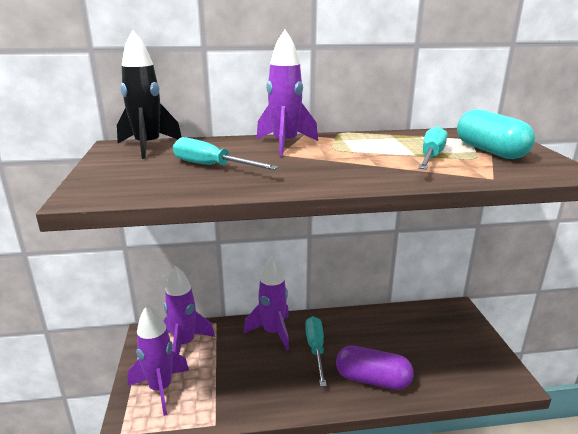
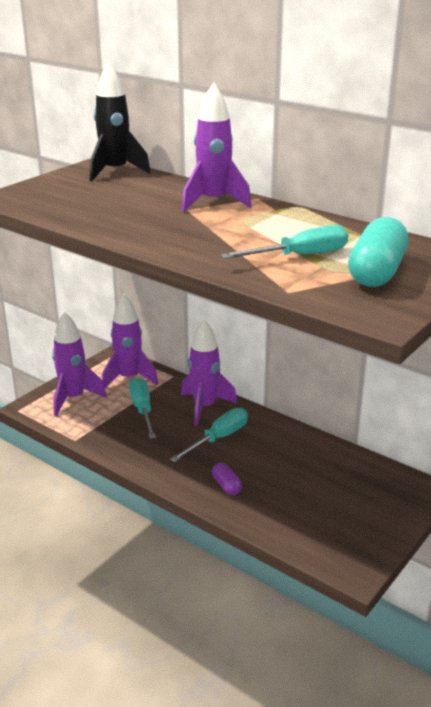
camera: 45 degrees right, 5 degrees up
(212, 166) = (115, 203): turquoise screwdriver -> turquoise screwdriver (142, 410)
(372, 380) = (226, 486): purple capsule -> purple capsule, size x0.50

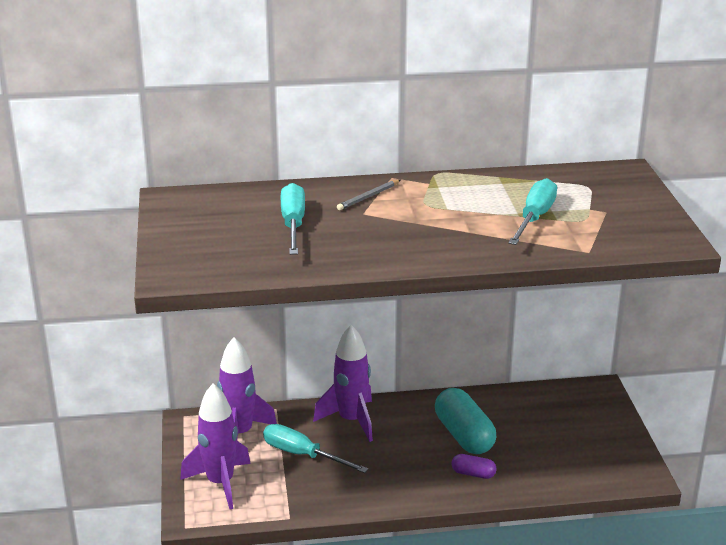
camera: 45 degrees left, 0 degrees up
(115, 172) = (207, 201): black rocket -> none
(213, 202) = (368, 197): purple rocket -> grey pencil
(218, 438) = (406, 440): turquoise screwdriver -> turquoise screwdriver (293, 224)
(376, 272) = (605, 208): turquoise capsule -> turquoise capsule (464, 435)

